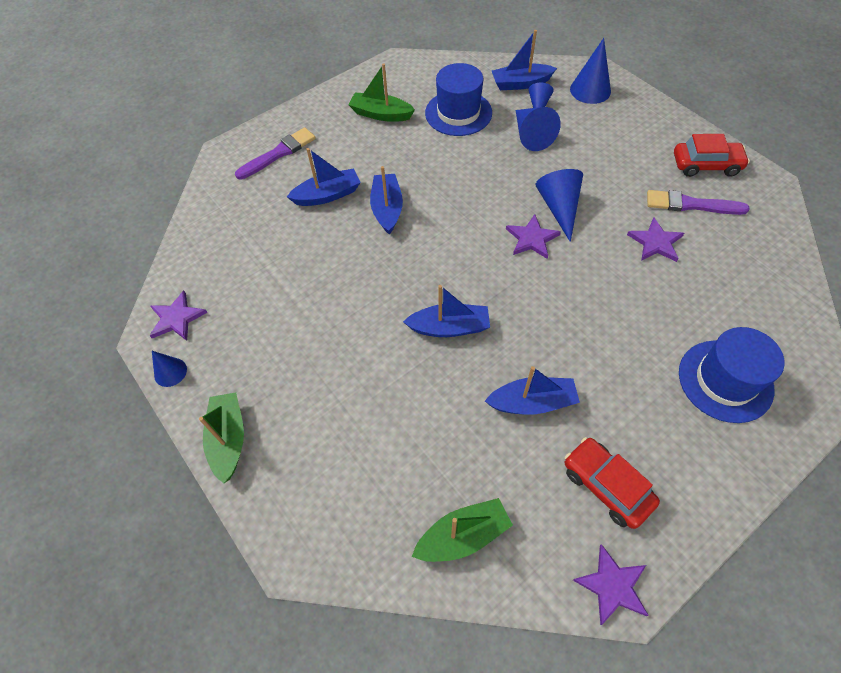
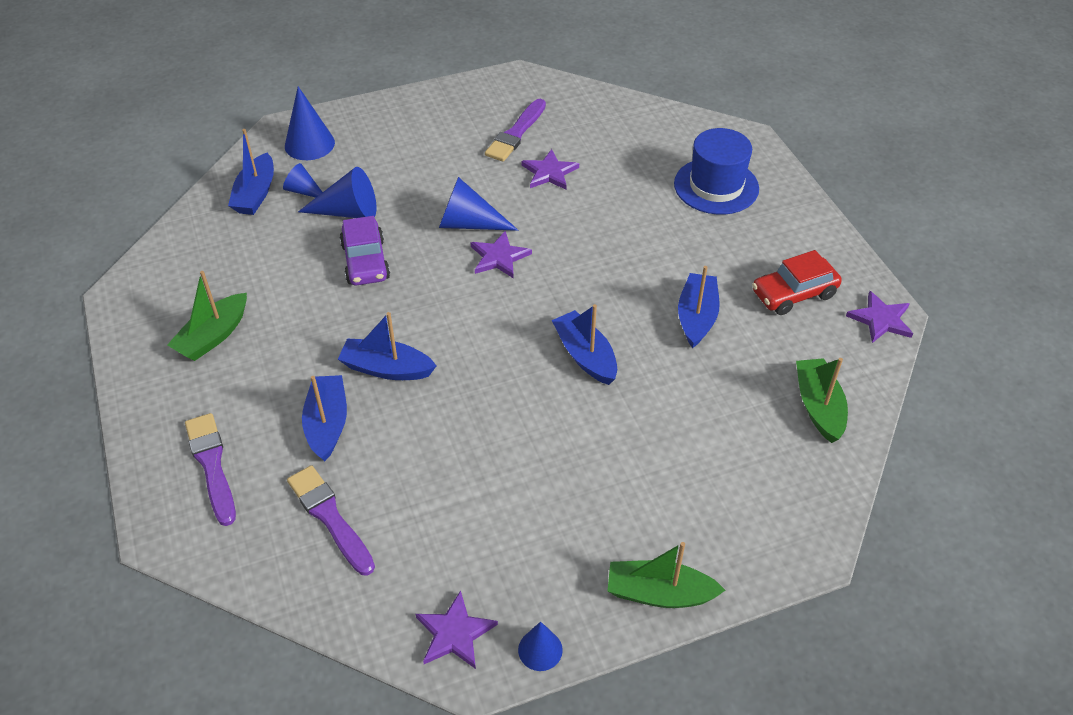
camera: 75 degrees left, 10 degrees down
(253, 223) = (330, 517): none -> purple brush
(449, 327) = (585, 356): blue boat -> blue boat turned 45 degrees counterclockwise
(458, 113) = (266, 262): blue hat -> none
(485, 162) = (365, 262): none -> purple car
(706, 165) = (472, 105): red car -> none

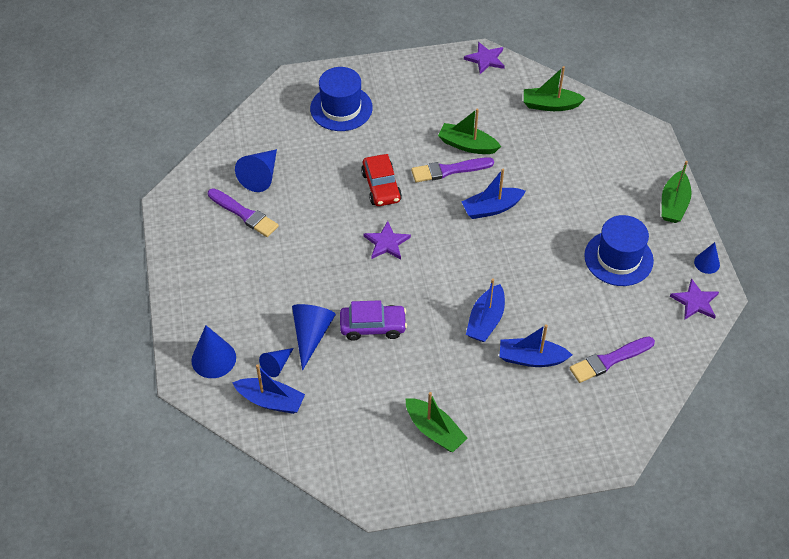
camera: 80 degrees left, 5 degrees up
(212, 465) = (559, 429): purple brush -> purple brush (449, 170)
(468, 223) = (345, 257): blue cone -> blue cone (261, 176)
(525, 518) = (618, 258): none -> blue hat
(549, 172) = (299, 200): purple star -> none
(696, 317) = (467, 145): blue boat -> green boat
(793, 294) = (455, 93): red car -> red car (381, 187)

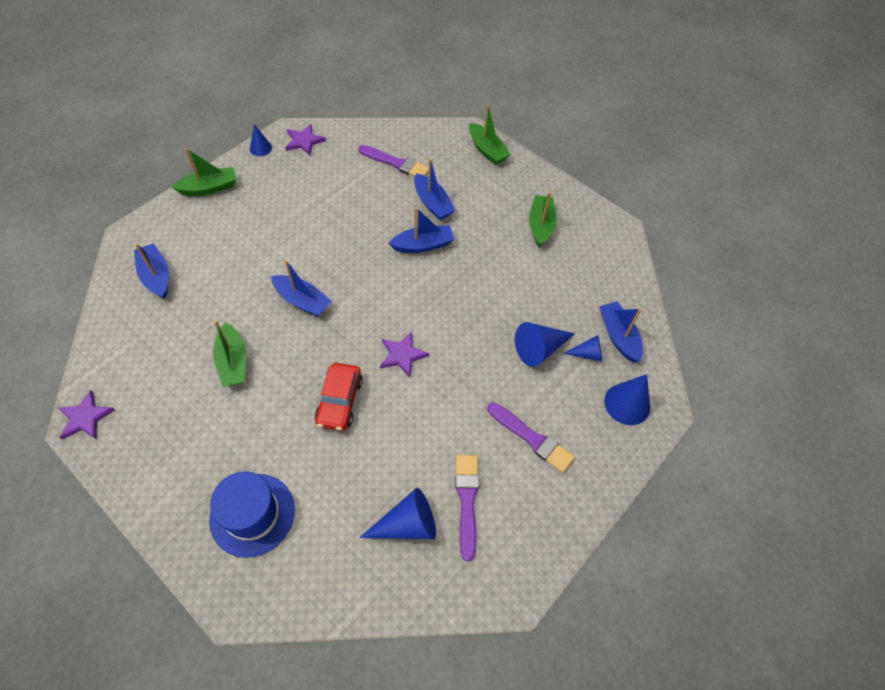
camera: 130 degrees left, 5 degrees up
(373, 326) = (493, 312): purple car -> none
(381, 187) = (339, 401): red car -> red car turned 150 degrees clockwise
(449, 170) = (278, 358): purple brush -> purple brush (532, 438)
(550, 105) = (131, 324): green boat -> green boat (487, 150)
(589, 134) = (156, 276): none -> blue boat
(618, 258) = (295, 197): blue hat -> none

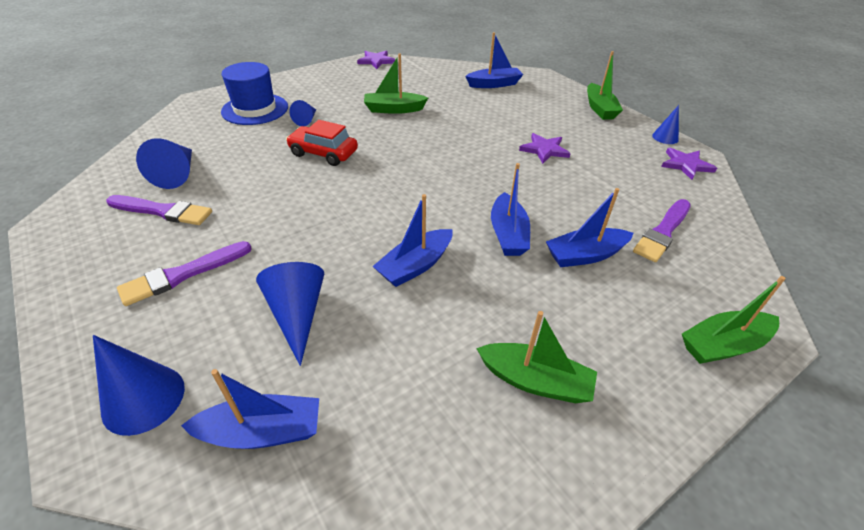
camera: 105 degrees right, 15 degrees down
(302, 301) = (446, 144): blue boat -> blue boat (415, 265)
(402, 355) = (353, 195): purple star -> purple star (544, 150)
(587, 354) = (256, 372): blue cone -> blue cone (306, 120)

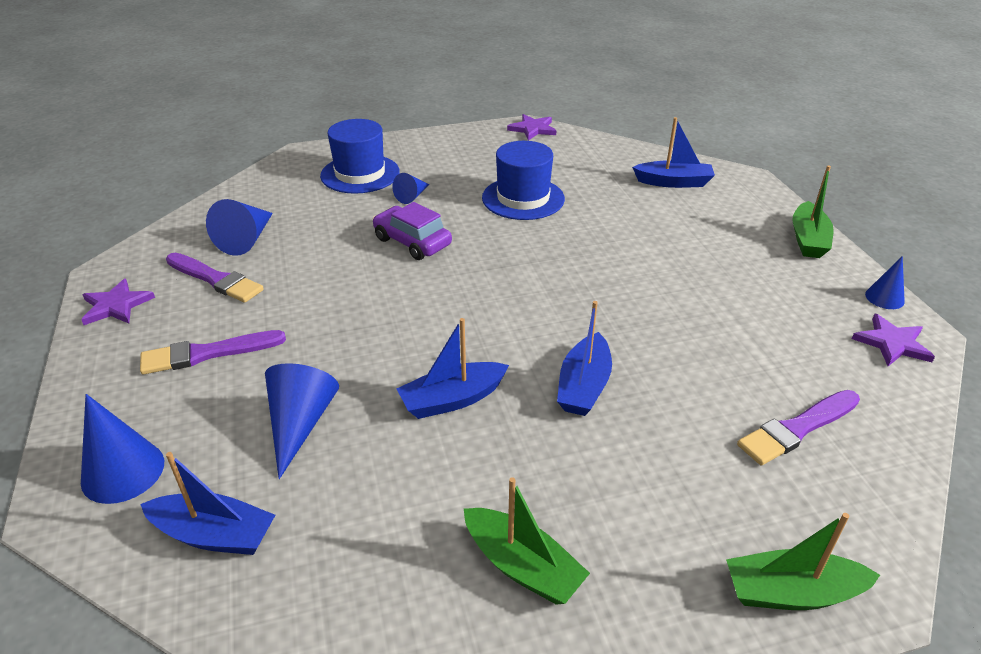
camera: 20 degrees right, 5 degrees down
(323, 153) = (412, 242): red car -> purple car
(394, 109) = (523, 198): green boat -> blue hat
(544, 150) = (693, 285): purple star -> purple star (116, 305)
(585, 255) = (670, 434): blue boat -> none

